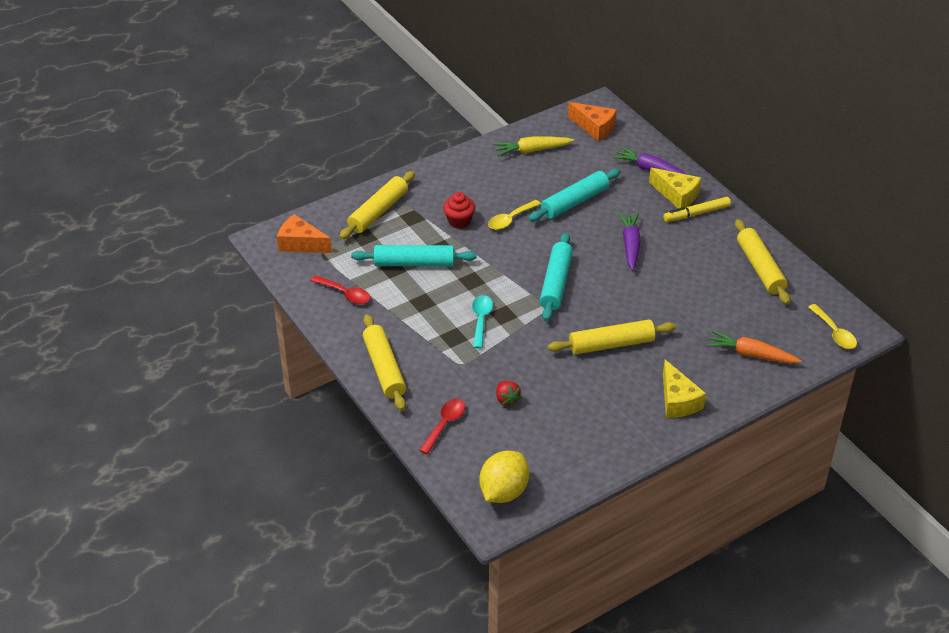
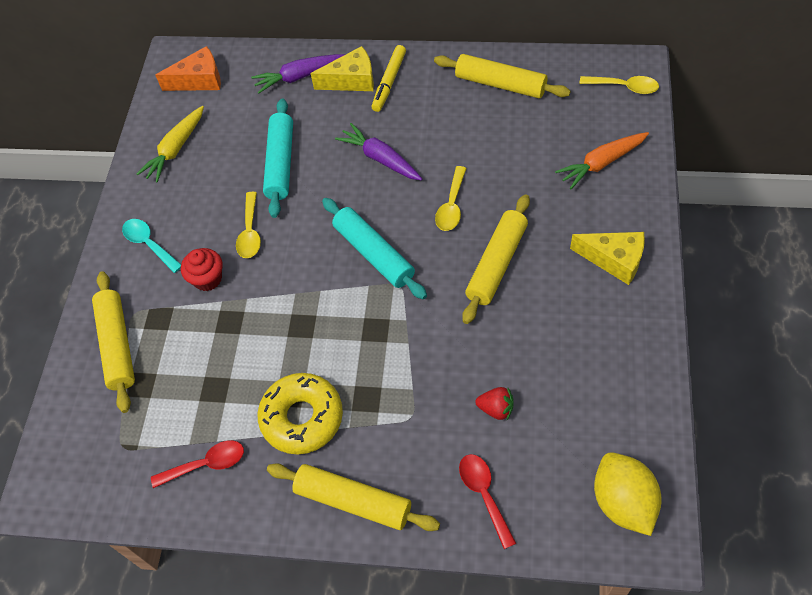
camera: 45 degrees left, 15 degrees up
(301, 244) = (86, 458): orange cheese -> none
(413, 316) = (302, 418): none -> yellow donut
(414, 263) = (226, 362): turquoise rolling pin -> none
(481, 320) = (364, 355): turquoise spoon -> turquoise spoon (149, 244)
(632, 299) = (451, 206): none -> yellow spoon

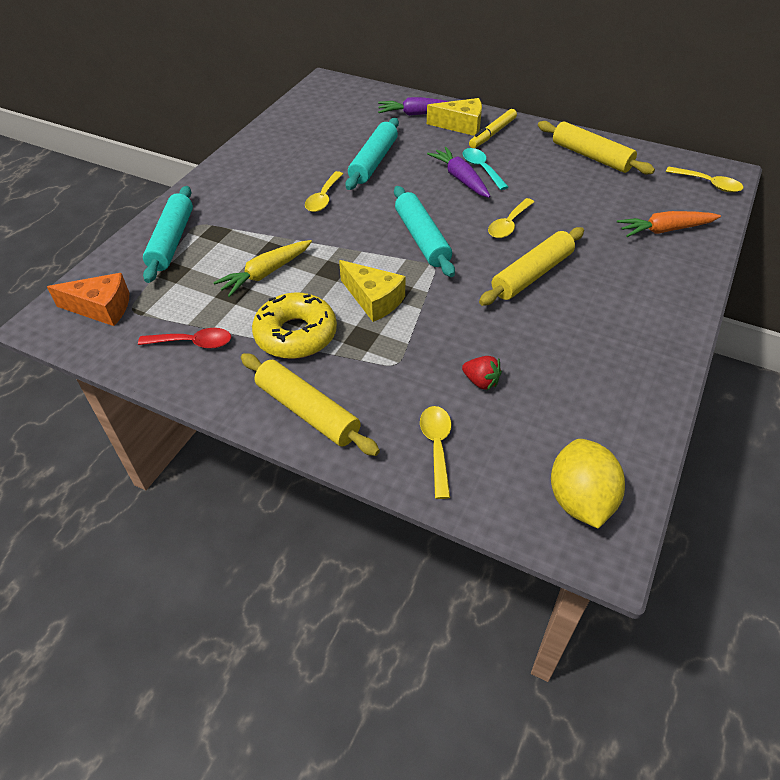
camera: 15 degrees right, 10 degrees down
(117, 345) = (172, 241): yellow rolling pin -> turquoise rolling pin
(149, 244) = (237, 185): turquoise spoon -> turquoise spoon (481, 169)
(175, 149) = (294, 134): yellow carrot -> yellow carrot (266, 273)
(199, 80) = (337, 98): orange cheese -> orange cheese (101, 308)
(207, 279) = (271, 218): red cupcake -> none
(484, 494) = (436, 446): red spoon -> yellow spoon
(614, 260) = (649, 302): yellow cheese -> yellow cheese (373, 299)

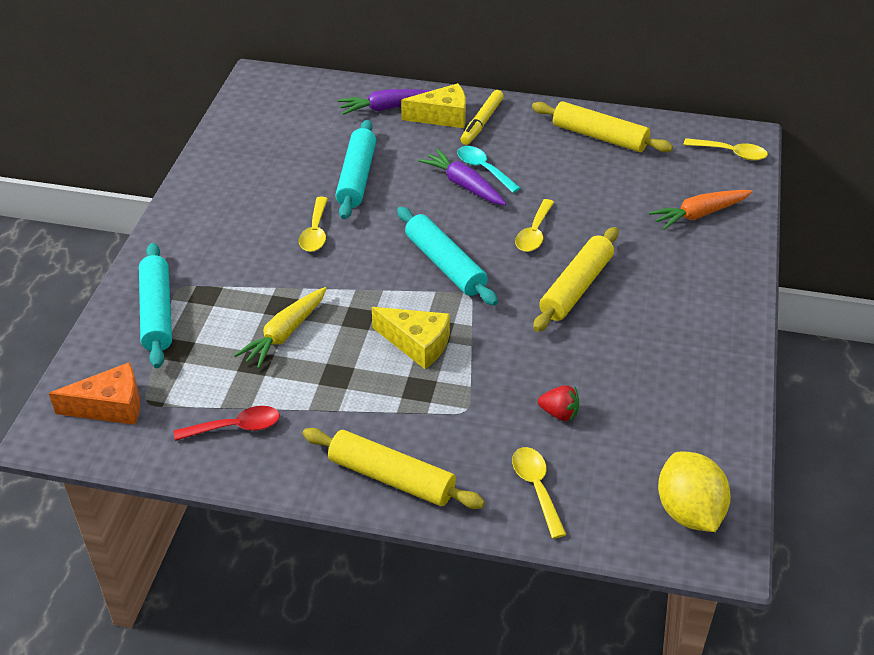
camera: 15 degrees left, 5 degrees down
(296, 334) = (347, 398): yellow donut -> none

